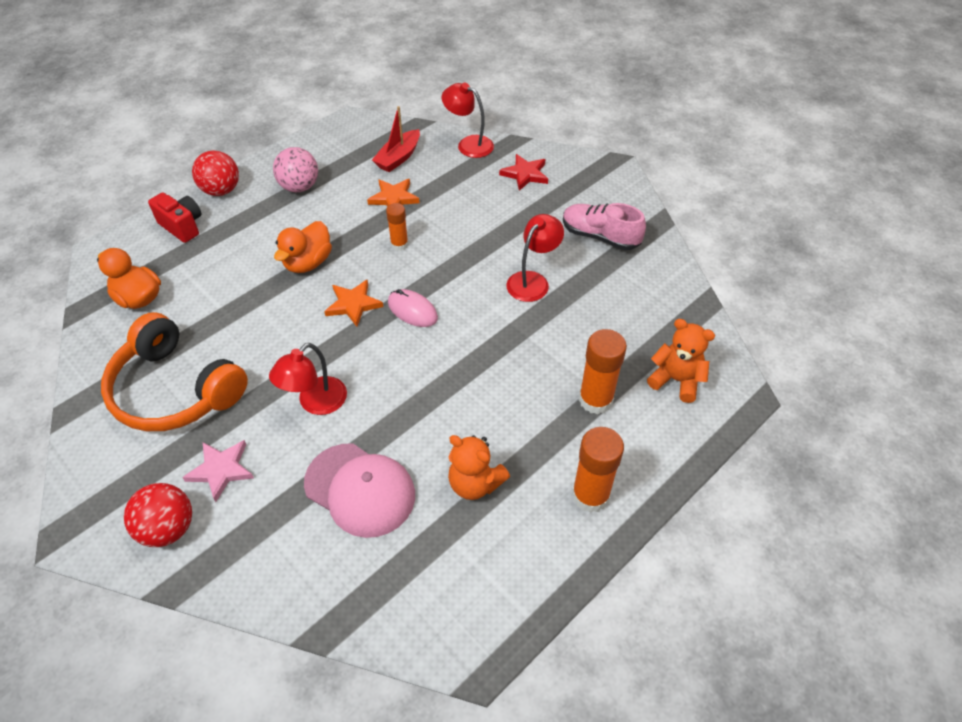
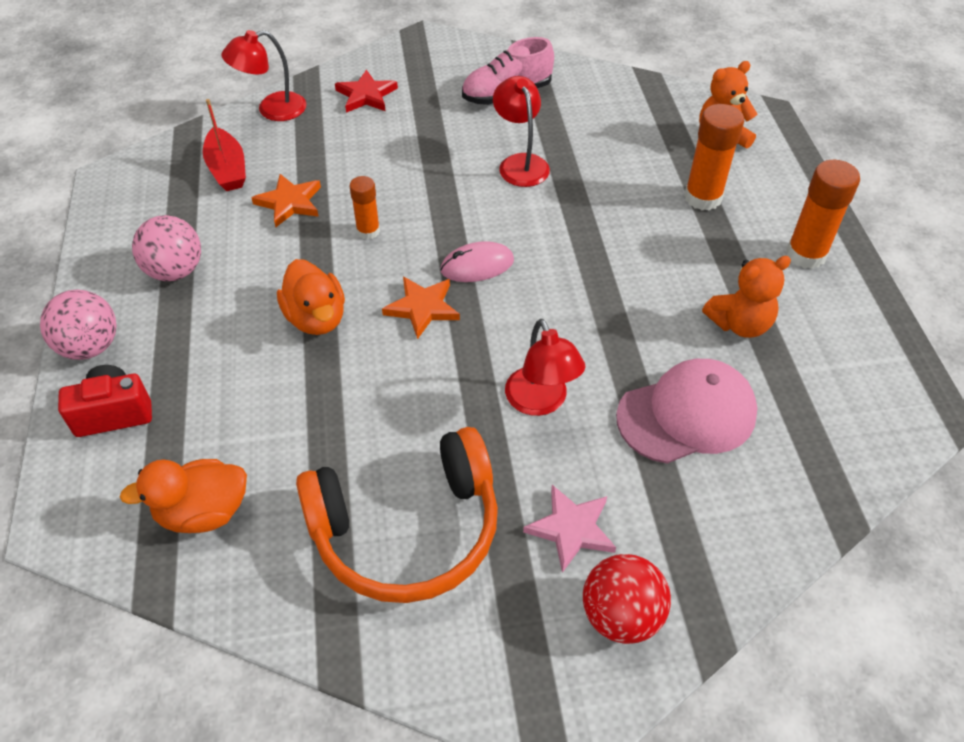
camera: 55 degrees left, 0 degrees up
(221, 190) = (90, 346): red ball -> pink ball

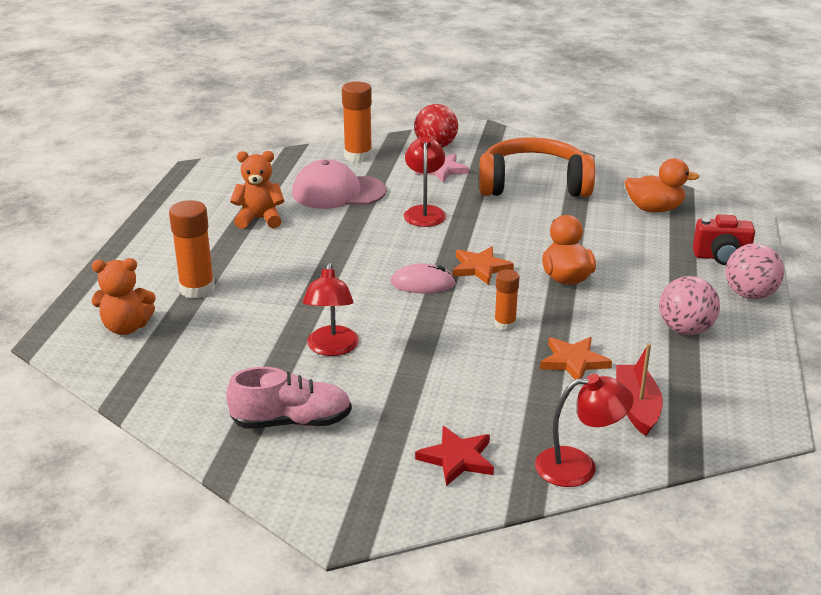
camera: 160 degrees left, 20 degrees down
(806, 254) = (166, 242): orange glue stick -> orange glue stick (358, 156)

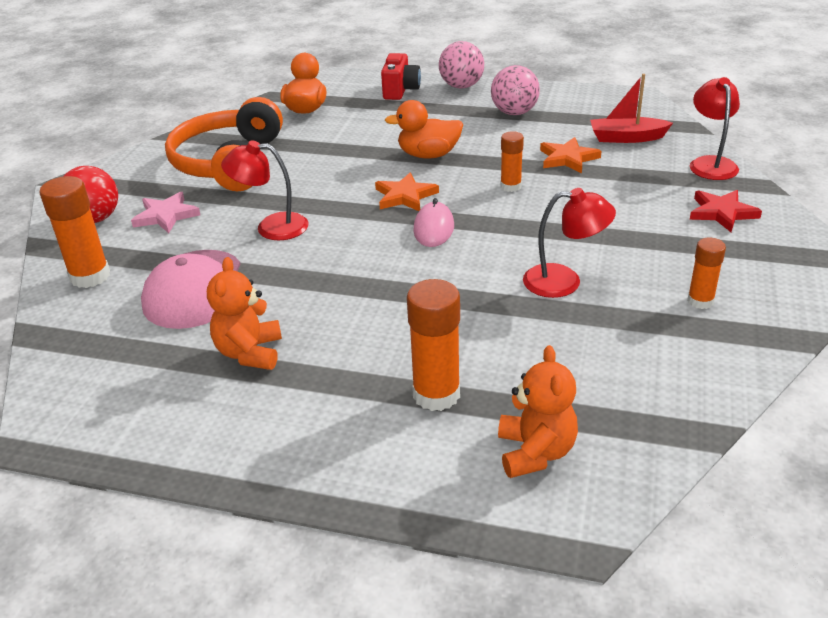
camera: 85 degrees left, 5 degrees up
(291, 422) = (700, 301): pink shoe -> orange glue stick

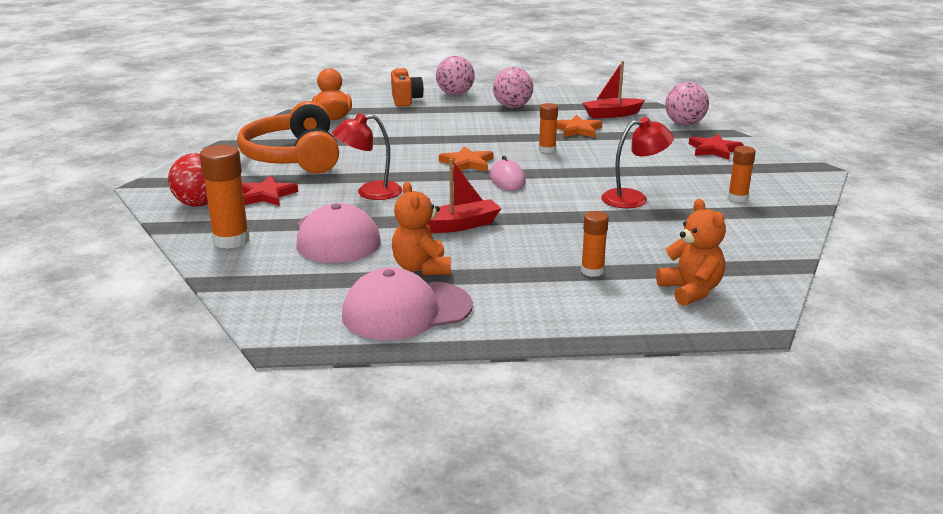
camera: 20 degrees left, 10 degrees down
(166, 216) = (266, 195): pink star -> red star
(191, 416) = (406, 311): none -> pink cap
(334, 293) = (460, 225): none -> red boat
(400, 91) = (406, 100): red camera -> orange camera
(428, 155) = (464, 137): orange duck -> none
(436, 394) = (592, 271): orange glue stick -> orange glue stick, size x0.60
(710, 163) = (684, 124): red lamp -> pink ball

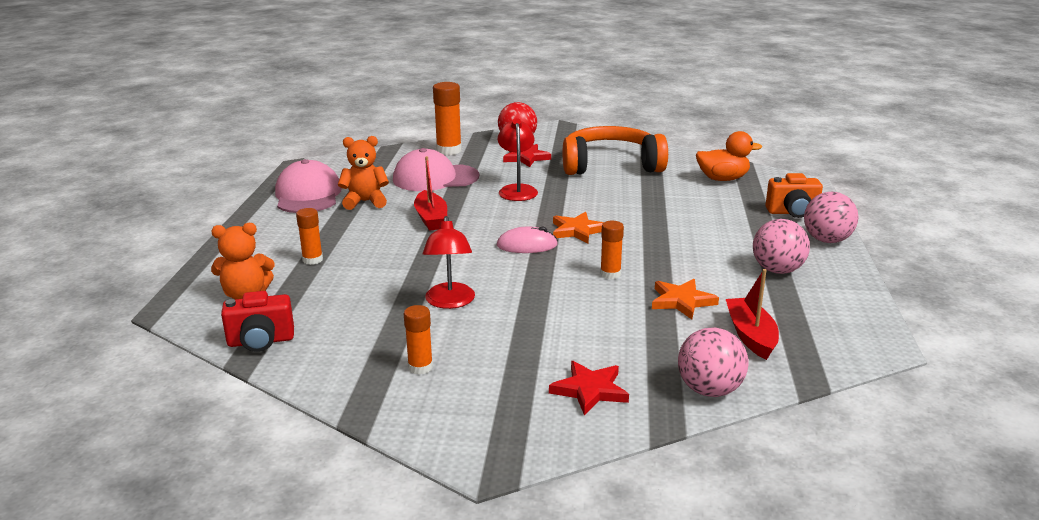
camera: 100 degrees right, 0 degrees up
(763, 264) = (261, 341): none -> red camera

